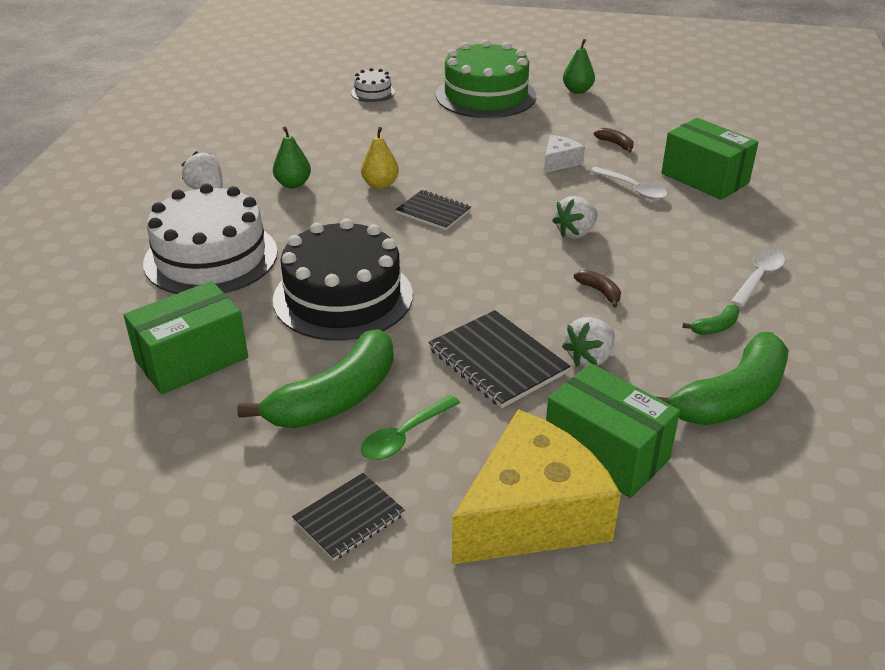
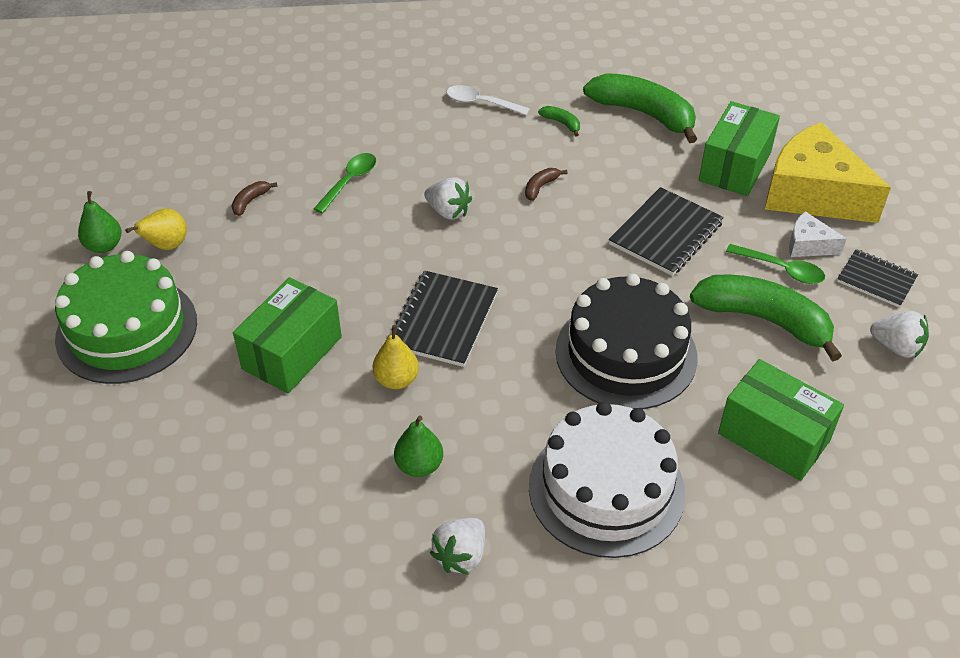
camera: 105 degrees left, 10 degrees up
(373, 92) = (125, 456): white cake -> none
(433, 212) = (443, 320): black notebook -> black notebook, size x1.55
(559, 162) = (303, 239): white cheese -> white cheese (808, 245)
(570, 111) = (166, 246): none -> yellow pear
(589, 358) = (634, 184): white strawberry -> white strawberry (896, 347)
(633, 189) = (349, 181): white spoon -> green spoon
(704, 178) = (314, 136): green box -> green box (292, 353)

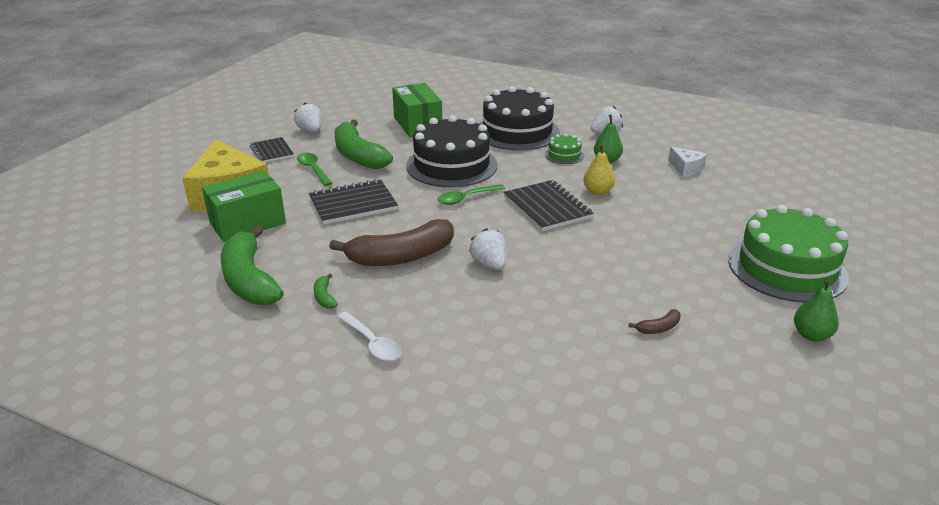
camera: 150 degrees left, 15 degrees down
(166, 246) = (748, 316): yellow pear -> none
(292, 353) = (660, 221): green box -> none
(349, 181) = (556, 314): green spoon -> green spoon (466, 198)
(443, 320) = (547, 207): black notebook -> black notebook turned 75 degrees counterclockwise
(490, 451) = (564, 155): none -> green cake
(540, 187) = (401, 256): brown banana -> brown banana, size x2.46
(606, 489) = (517, 132): white cake -> black cake
(808, 245) = (279, 174): white cheese -> white cheese (686, 168)

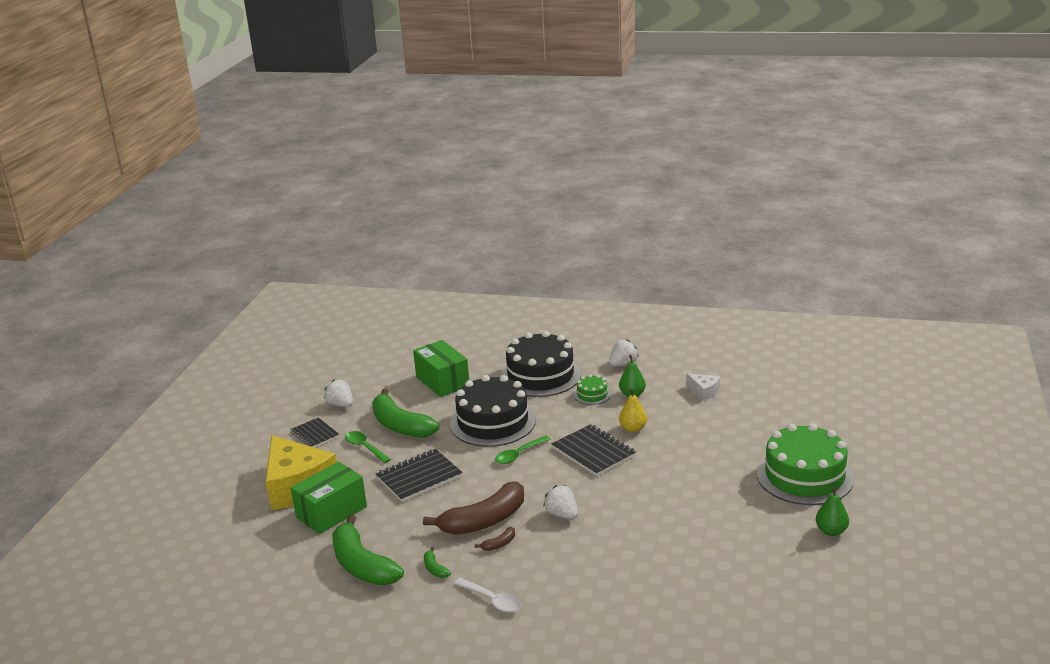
camera: 10 degrees left, 5 degrees down
(658, 328) = (714, 546): brown banana -> brown banana (499, 544)

